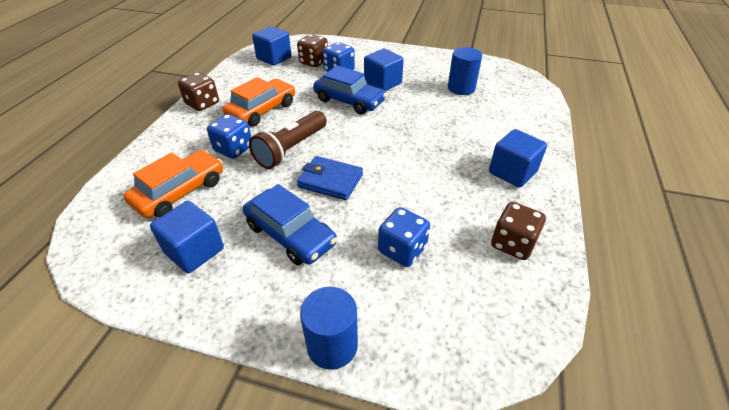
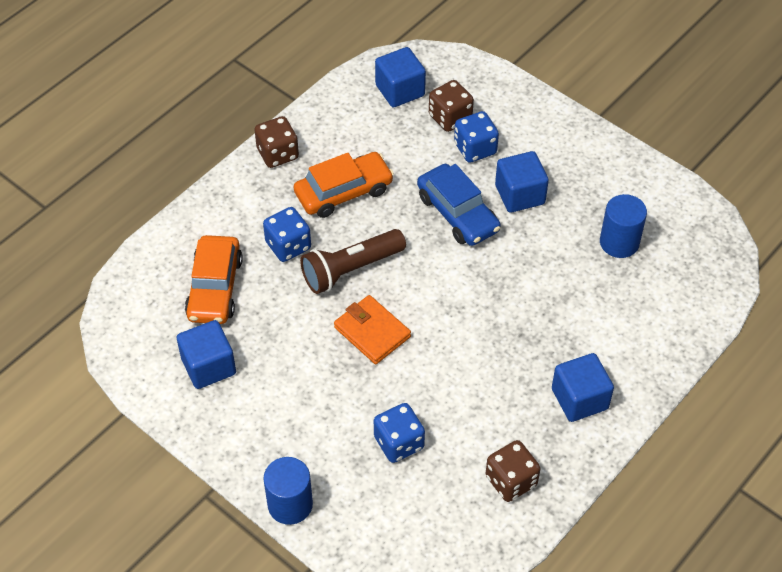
camera: 25 degrees right, 10 degrees up
(180, 192) = (215, 288): orange car -> orange car turned 120 degrees clockwise
(290, 234) = (302, 383): blue car -> none
(330, 181) = (372, 332): blue wallet -> orange wallet

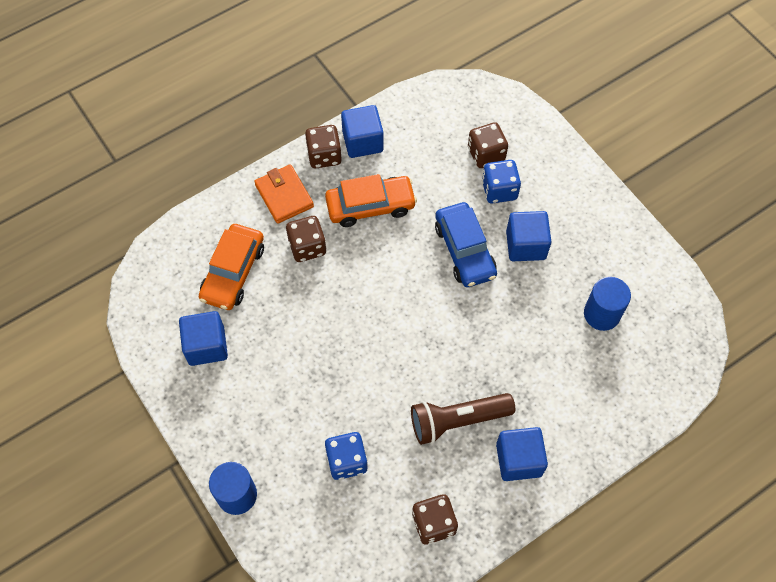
camera: 15 degrees right, 10 degrees up
(288, 246) = (307, 247): blue dice -> brown dice
(350, 269) = (354, 283): brown flashlight -> brown flashlight (457, 420)
(372, 332) = (355, 348): orange wallet -> orange wallet (284, 196)
(400, 90) = (449, 117): blue cube -> blue cube (362, 141)

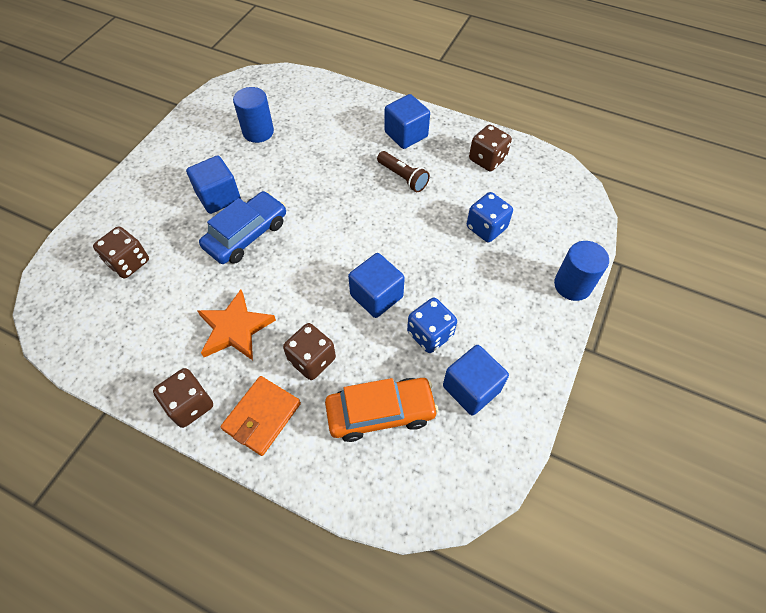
camera: 120 degrees left, 5 degrees down
(362, 141) = (155, 376): blue cube -> blue cube (376, 296)
(370, 206) = (235, 329): orange car -> orange star
(457, 420) = (403, 177): brown flashlight -> brown flashlight, size x0.67
(499, 190) = (167, 236): blue dice -> blue dice (430, 334)

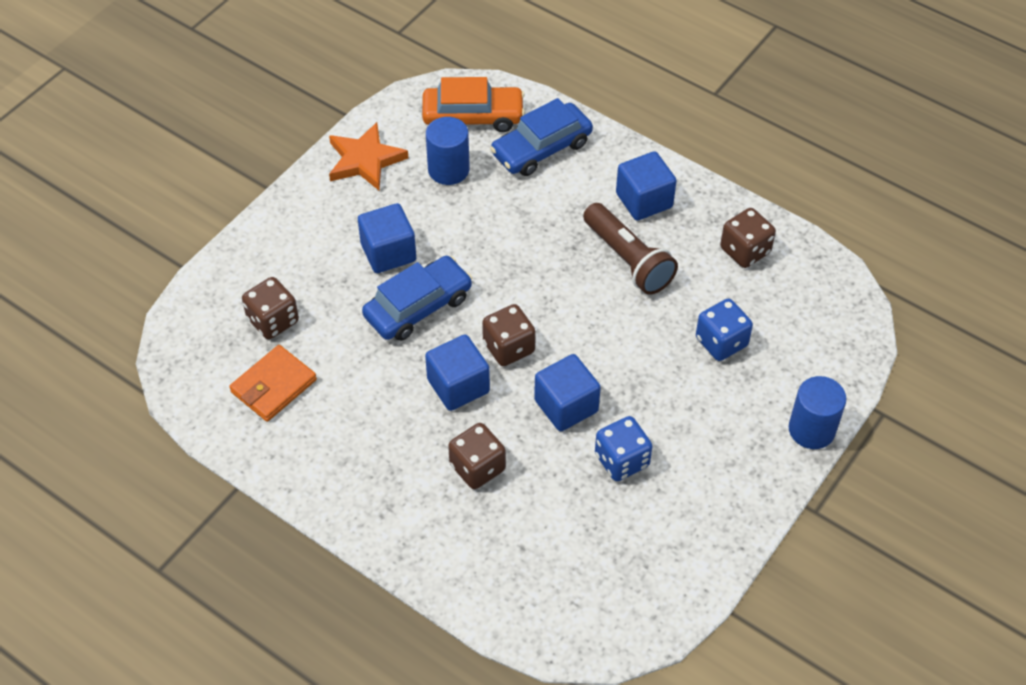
camera: 10 degrees right, 5 degrees down
(190, 405) = (333, 495): brown dice -> brown dice (508, 347)
(235, 329) = (392, 418): orange star -> orange star (365, 160)
(262, 416) = (412, 520): orange wallet -> orange wallet (273, 386)
(325, 109) = (541, 148): none -> blue car
(380, 412) = (547, 537): orange car -> orange car (473, 116)
(403, 177) = (628, 260): brown flashlight -> brown flashlight, size x1.50
(471, 388) = (657, 528): blue cube -> blue cube (458, 386)

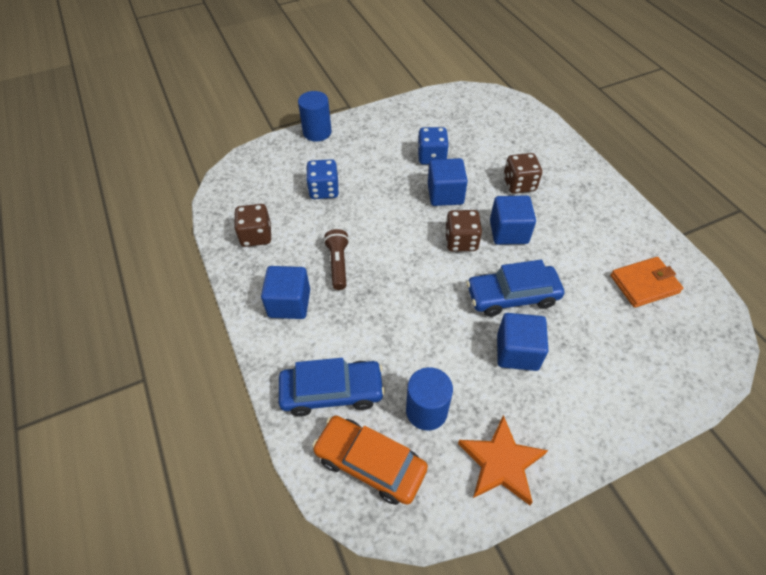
camera: 150 degrees left, 0 degrees up
(273, 321) = (634, 334): brown dice -> none
(628, 260) = (338, 264): brown flashlight -> brown flashlight, size x0.67

